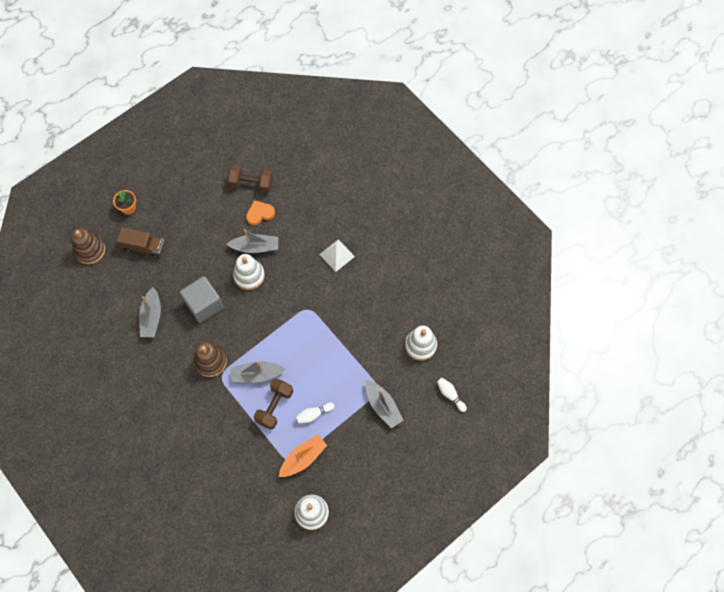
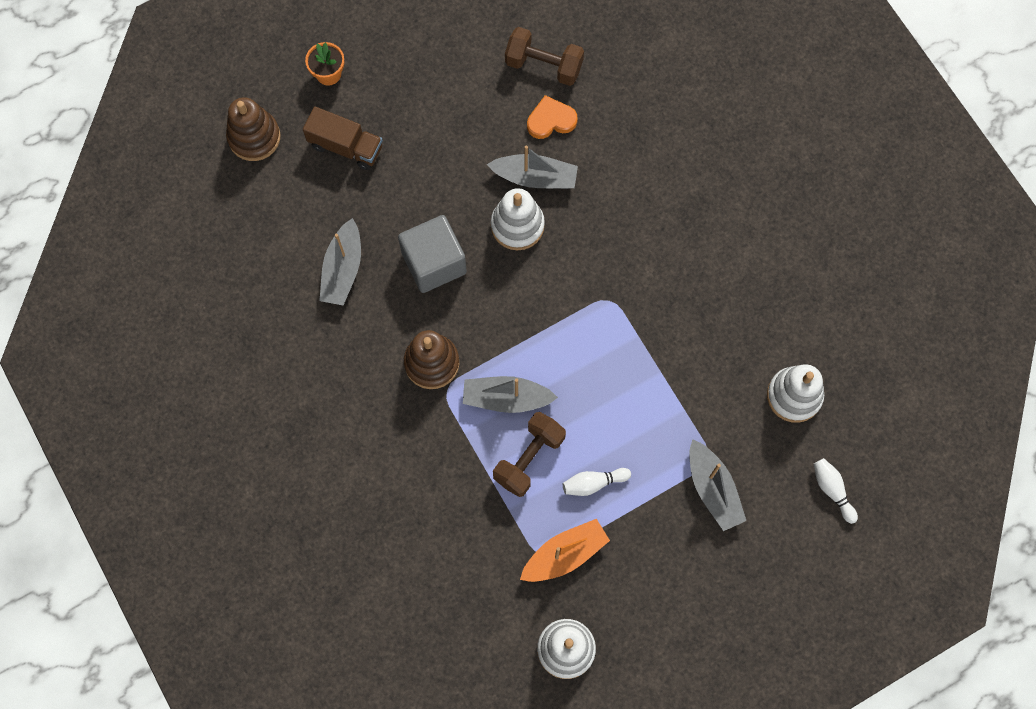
camera: 10 degrees right, 5 degrees up
(337, 255) = (673, 215): white pyramid -> none

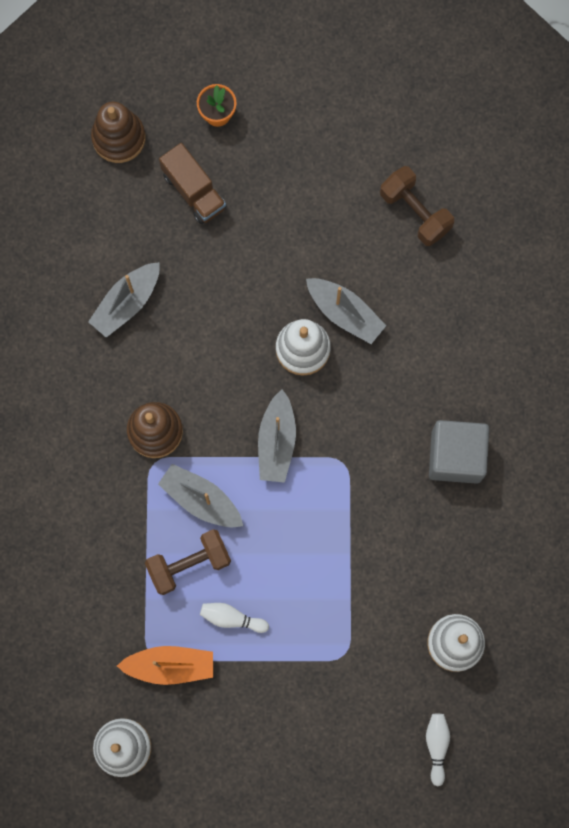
camera: 30 degrees right, 5 degrees up
(434, 263) = (209, 342): grey cube -> grey cube (456, 456)
(551, 120) = (391, 267): orange heart -> none
(713, 489) = (332, 684): grey boat -> grey boat (276, 442)

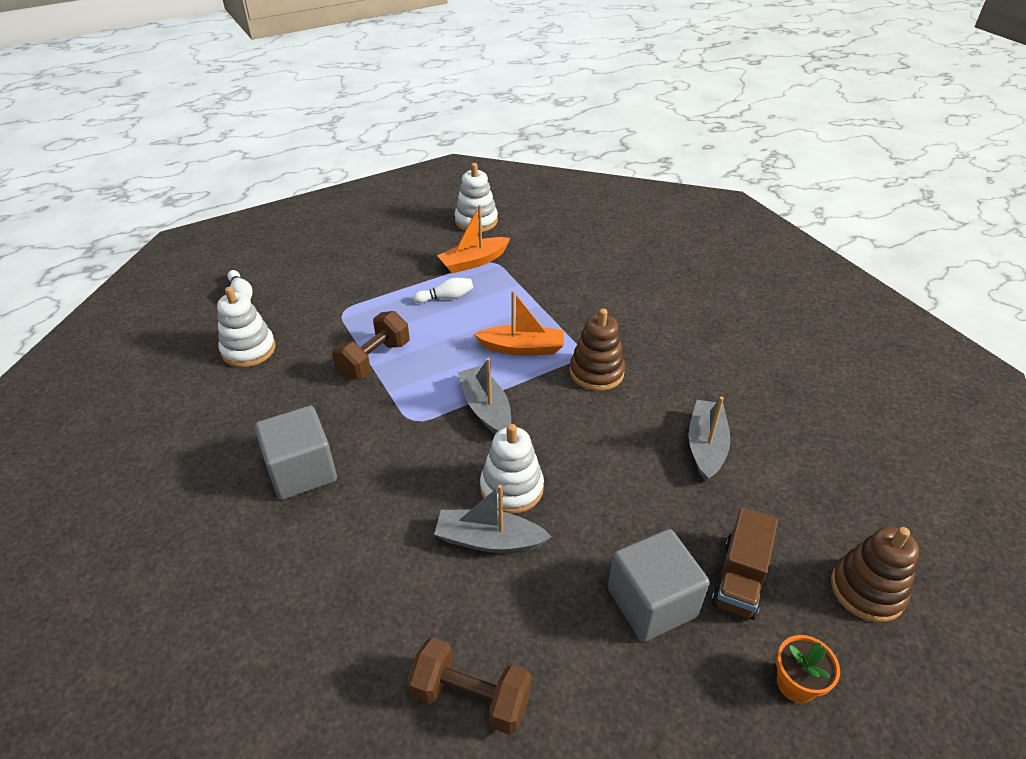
camera: 150 degrees right, 35 degrees down
(189, 564) = (501, 311): brown dumbbell -> brown dumbbell (374, 360)
(194, 191) = (740, 578): brown truck -> brown truck turned 90 degrees counterclockwise
(201, 499) = (522, 348): grey boat -> orange boat
(265, 207) = (651, 602): none -> grey cube

